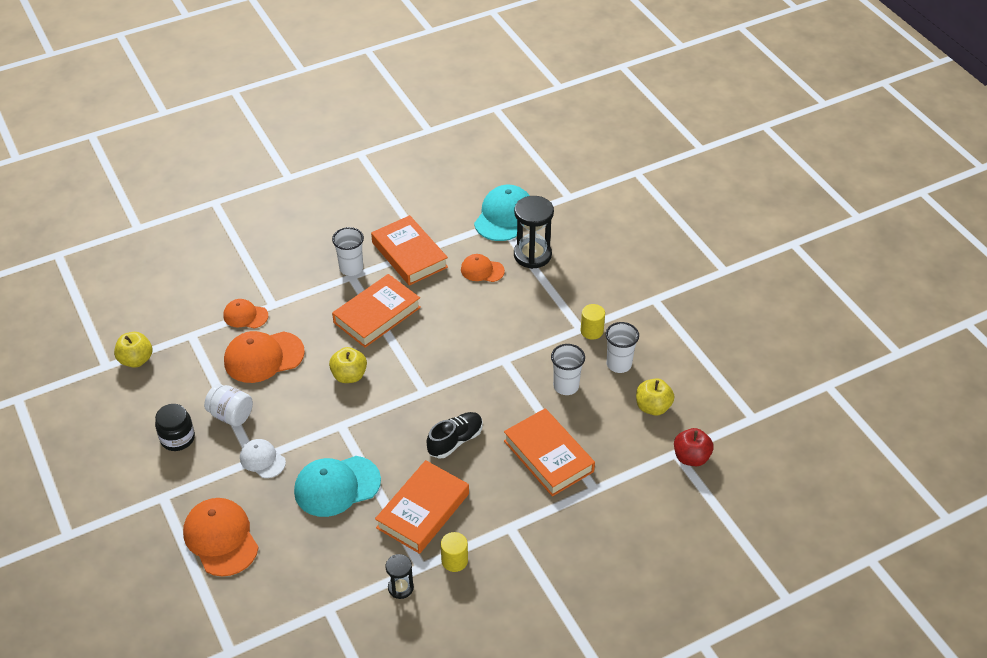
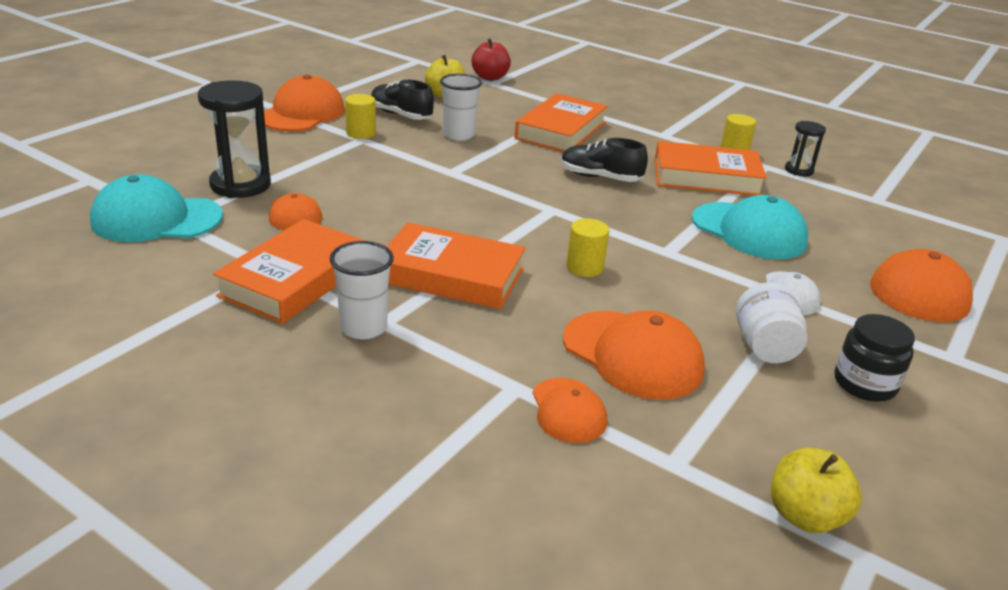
camera: 120 degrees left, 15 degrees down
(349, 376) = (584, 267): yellow apple -> yellow cylinder
(619, 364) = (401, 115): white cup -> black shoe
(642, 308) = (302, 113): none -> orange cap

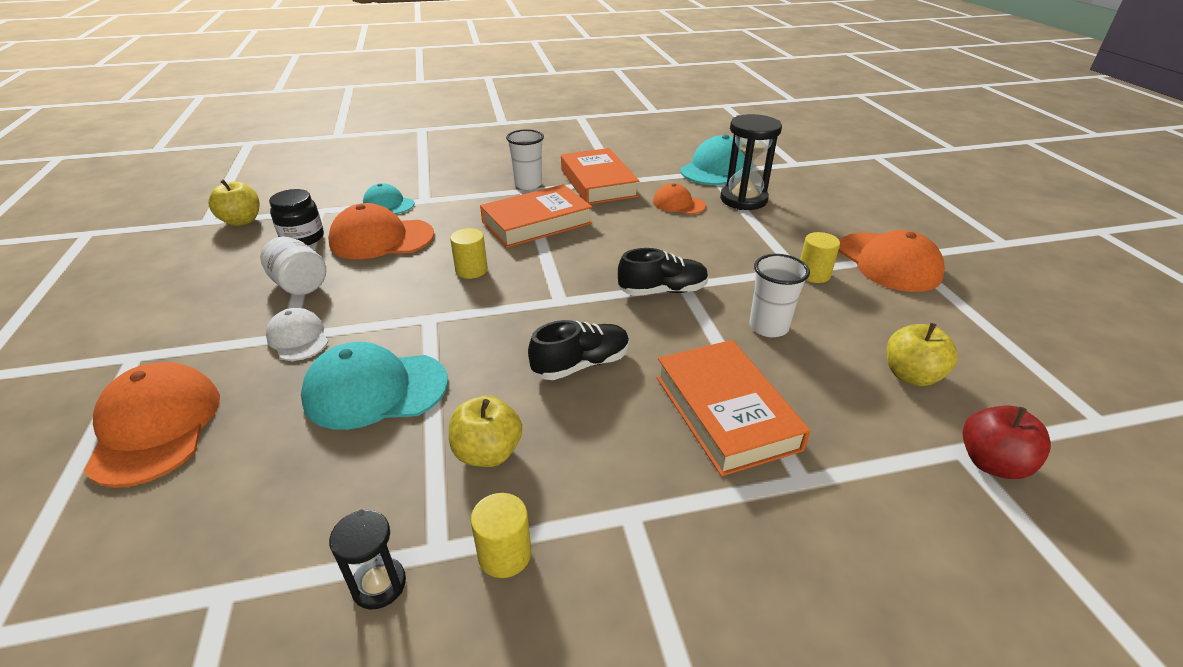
camera: 135 degrees right, 5 degrees up
(401, 115) = (853, 315): black shoe -> black shoe (662, 291)
(568, 410) = (388, 204): orange cap -> turquoise cap
(706, 177) = (487, 453): orange book -> yellow apple
(864, 384) = (215, 296): black jar -> black jar (302, 238)

